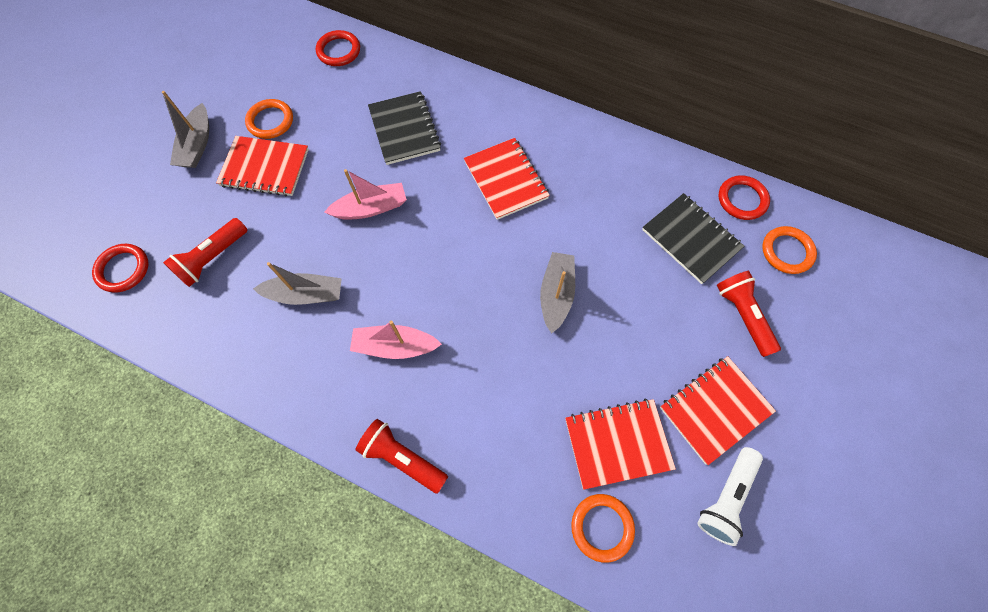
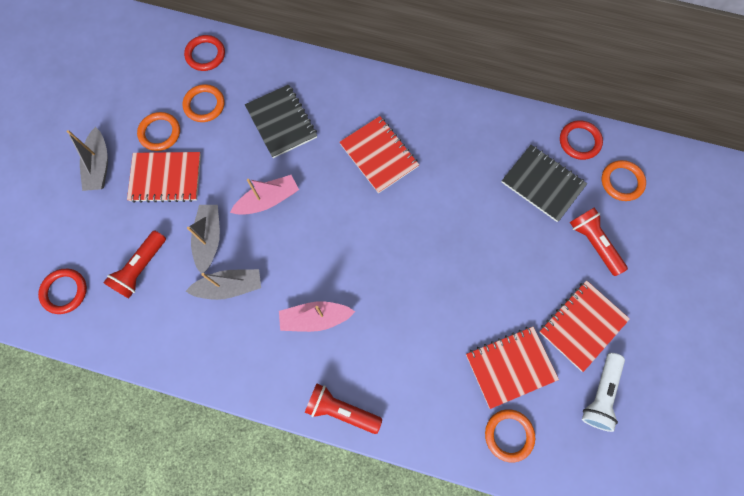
camera: 10 degrees left, 5 degrees up
(325, 100) = (204, 105): none -> orange ring
(556, 294) = (440, 251): grey boat -> grey boat (209, 239)

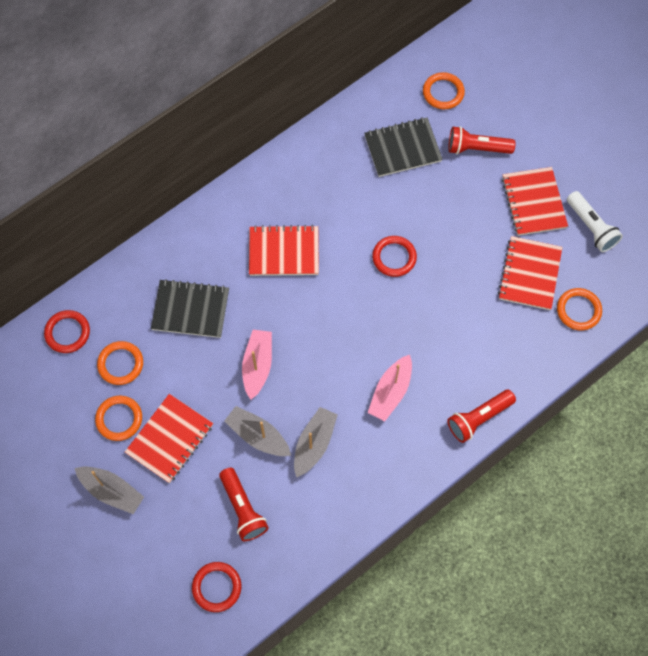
camera: 55 degrees left, 5 degrees down
(579, 141) = (387, 96): red ring -> red ring (394, 257)

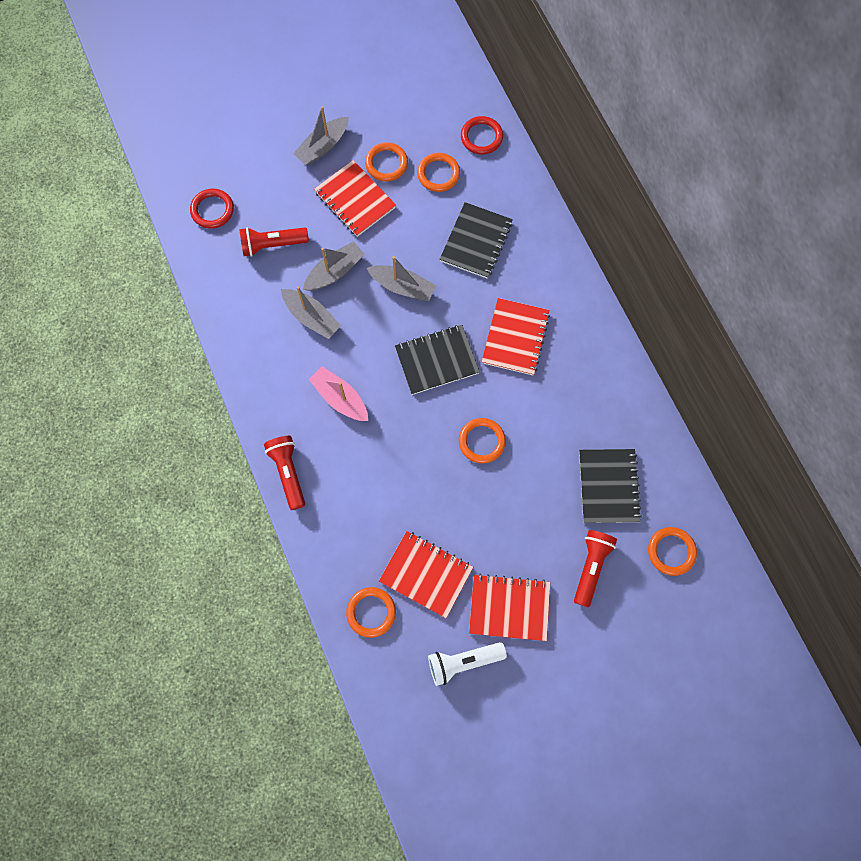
camera: 105 degrees right, 5 degrees up
(257, 366) = (402, 287): pink boat -> grey boat
(326, 315) = (436, 360): none -> black notebook
(394, 257) = (481, 441): red ring -> orange ring

